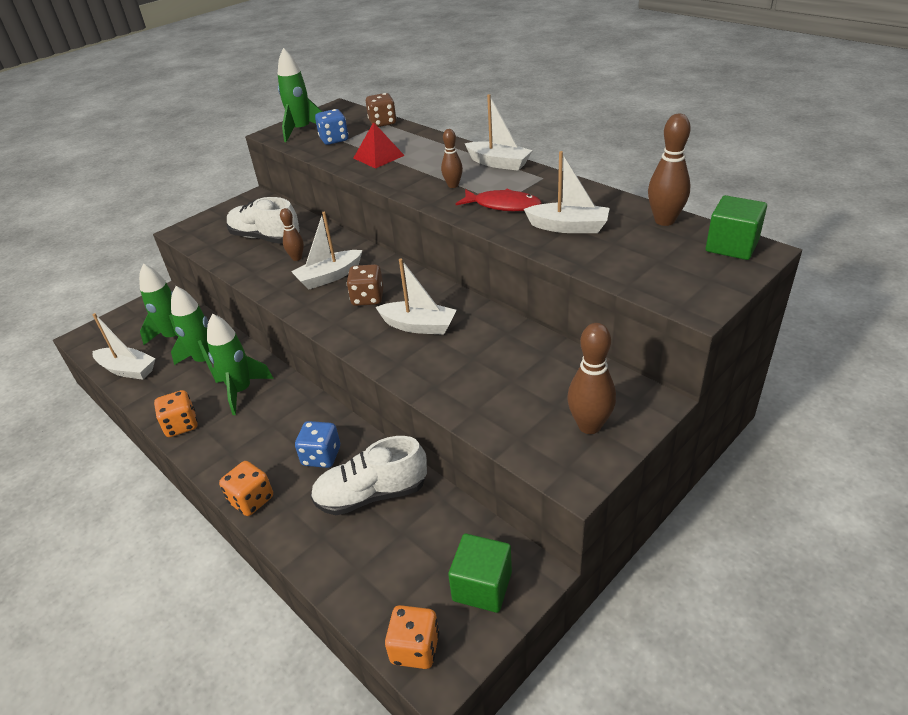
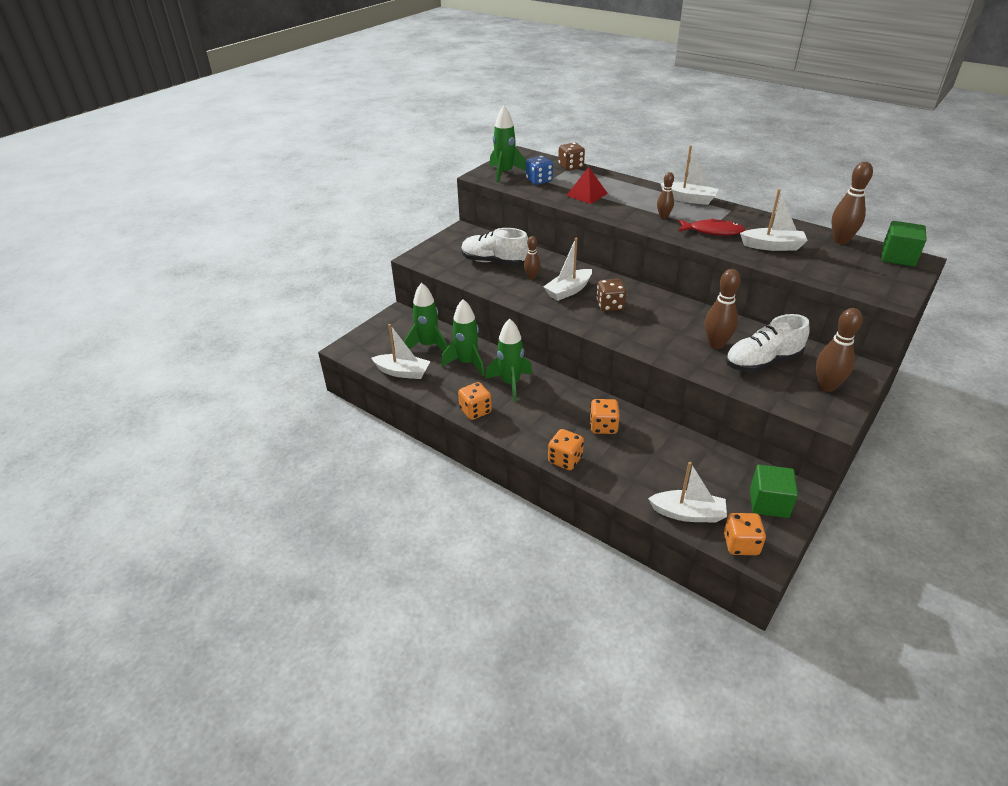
camera: 10 degrees left, 0 degrees up
(321, 456) = (603, 426): blue dice -> orange dice
(371, 494) = (656, 450): white shoe -> white shoe (762, 362)
(418, 326) = (662, 324): white boat -> white boat (688, 513)
(472, 356) = (716, 344): none -> brown bowling pin

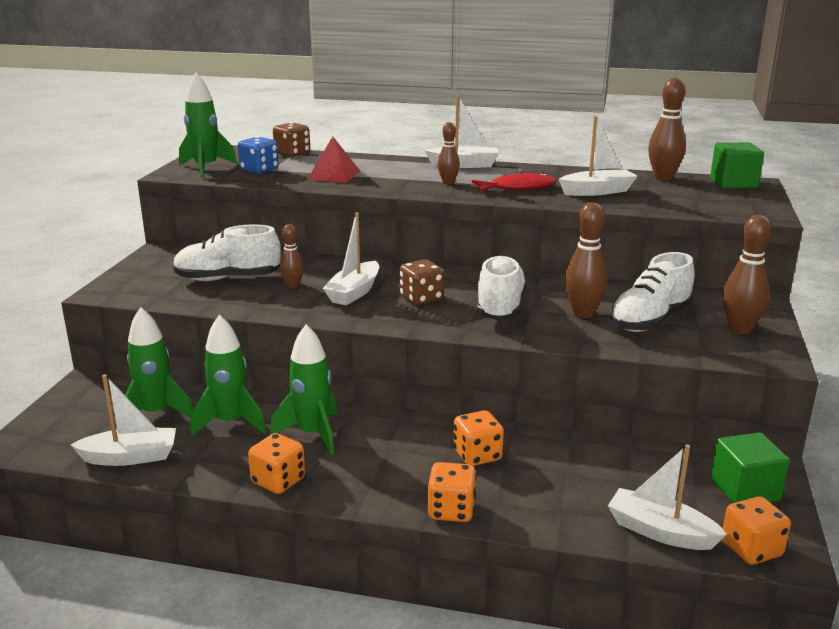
camera: 25 degrees left, 15 degrees down
(660, 325) = (500, 307): none -> white shoe
(688, 513) = (660, 531): white boat -> white boat turned 135 degrees counterclockwise

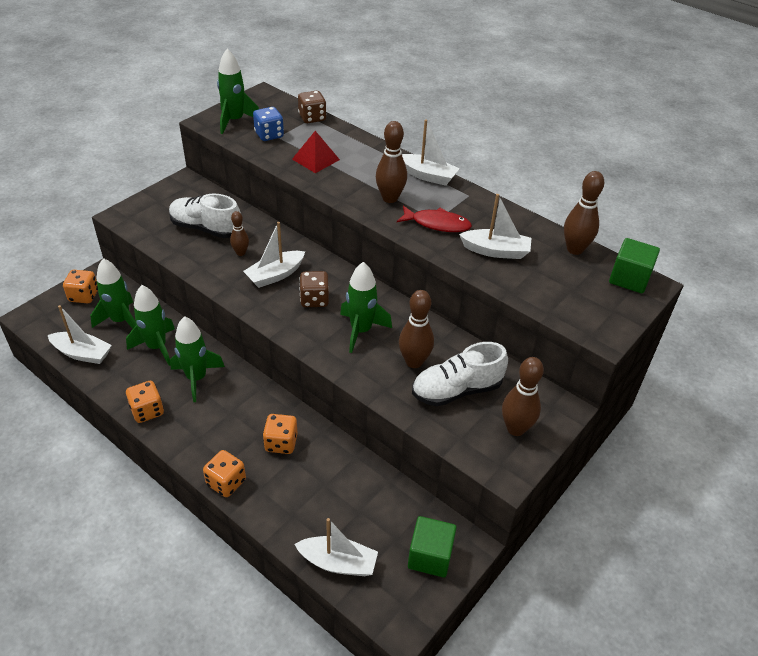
camera: 25 degrees right, 20 degrees up
(448, 182) = (390, 198): brown bowling pin -> brown bowling pin, size x1.65
(500, 307) = (361, 331): white shoe -> green rocket
(660, 531) = (338, 563): white boat -> white boat turned 135 degrees clockwise
(751, 549) = (383, 606): orange dice -> orange dice (84, 296)

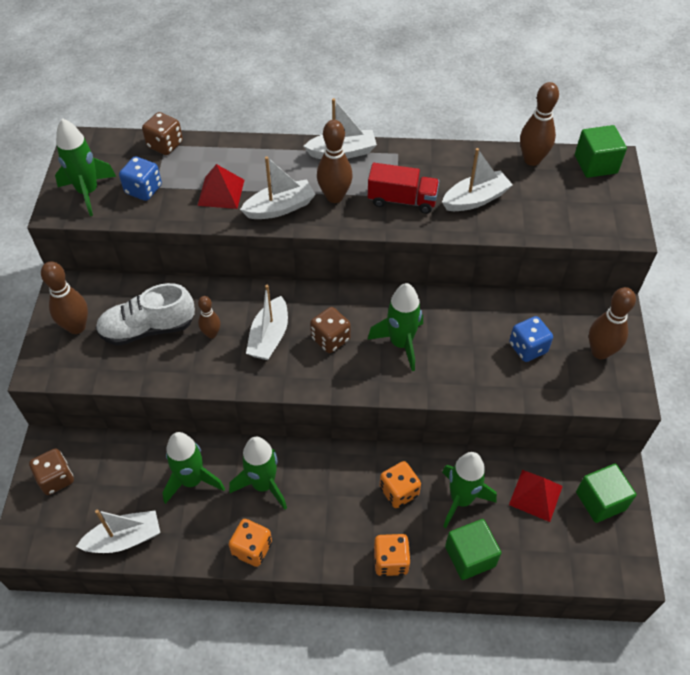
camera: 35 degrees left, 10 degrees up
(84, 296) = (56, 478): orange dice -> brown dice
(121, 321) = (125, 478): green rocket -> green rocket (461, 499)
(285, 520) = (470, 556): none -> green cube
(338, 563) = (543, 559): white boat -> white boat (280, 208)
(381, 515) = (536, 495): none -> red pyramid
(414, 362) = (471, 344): brown bowling pin -> brown bowling pin (76, 327)
(437, 224) = (402, 200): red fish -> red truck
(456, 390) = (528, 348): white shoe -> blue dice

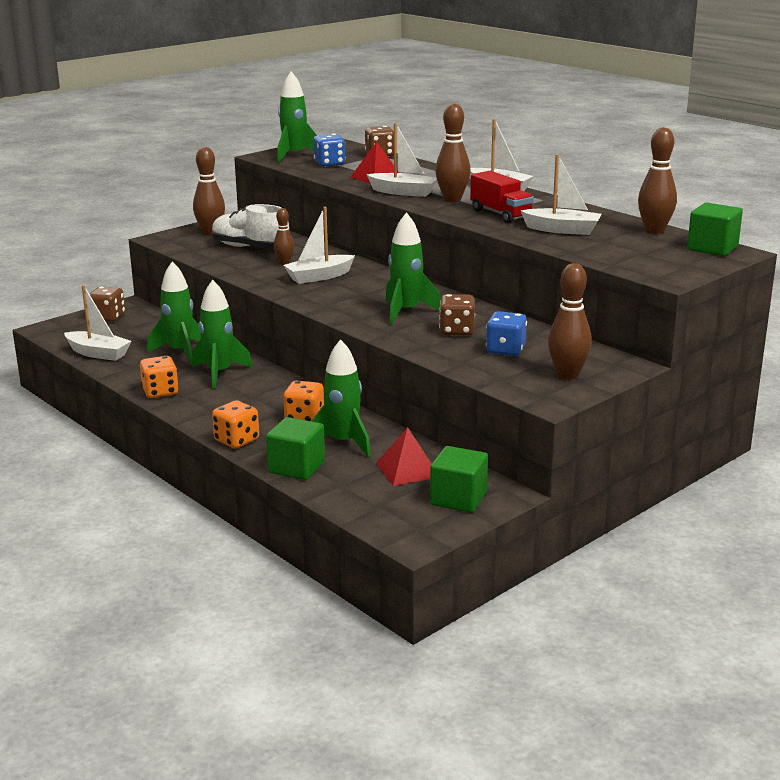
camera: 45 degrees right, 30 degrees down
(330, 339) = (359, 292): brown dice -> brown dice (457, 331)

